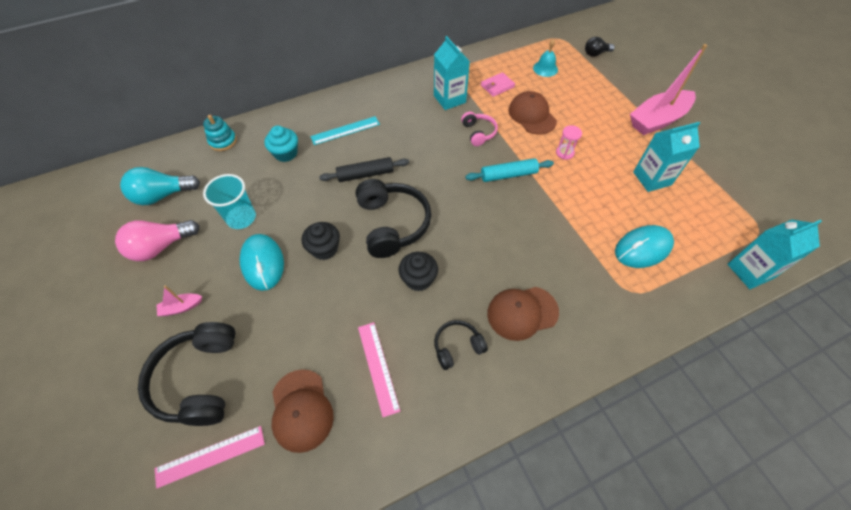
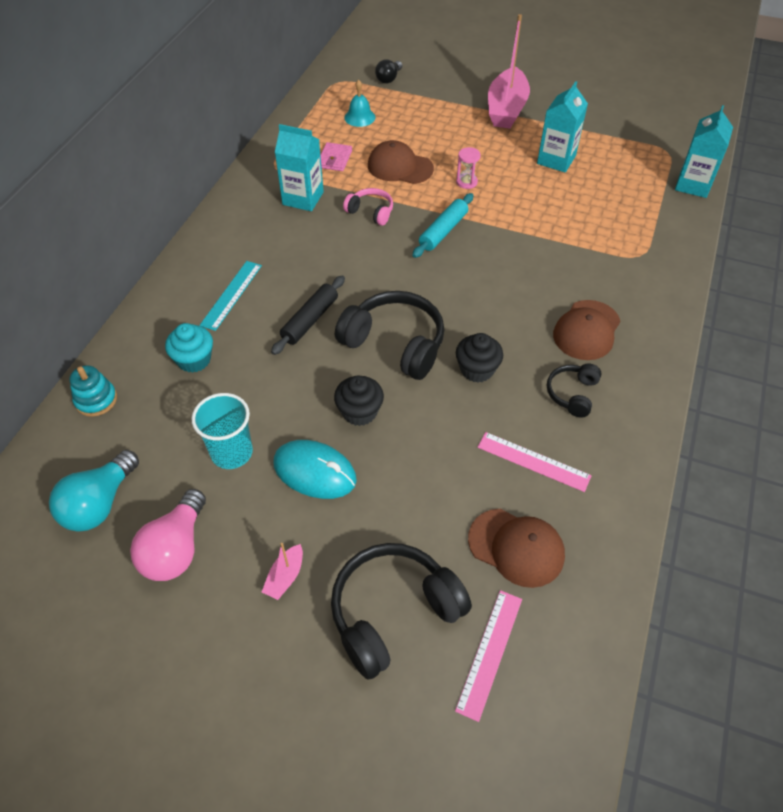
camera: 45 degrees left, 5 degrees down
(199, 379) = (393, 612): black headphones -> black headphones turned 105 degrees clockwise
(642, 248) = (611, 218): turquoise mouse -> none

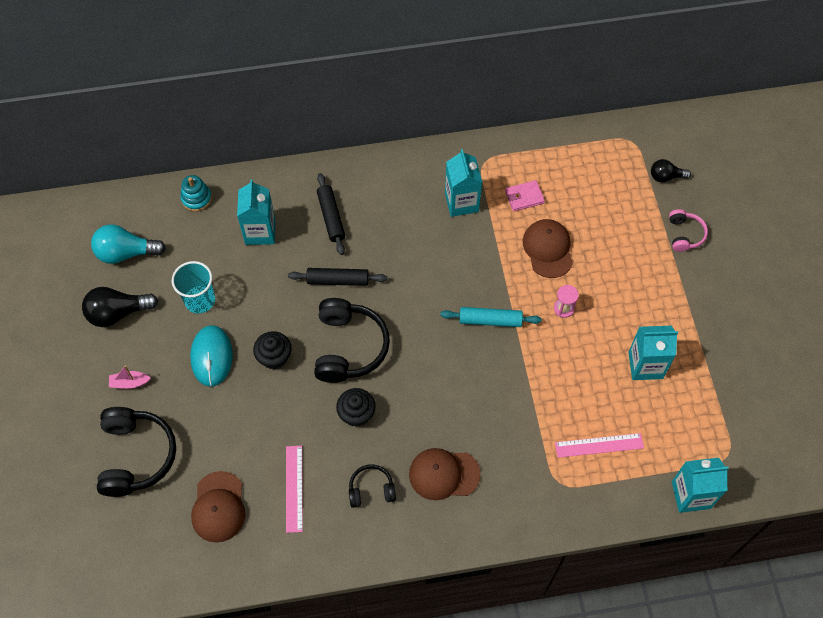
camera: 60 degrees right, 10 degrees up
(176, 549) = (118, 313): pink light bulb -> black light bulb
(194, 360) = (260, 232): turquoise cupcake -> turquoise carton
(232, 295) = (331, 217): turquoise ruler -> black rolling pin
(359, 117) = (593, 184): turquoise bell -> none
(371, 212) = (478, 257): pink headphones -> pink headphones (685, 234)
(393, 612) = (136, 456): black headphones -> black headphones turned 60 degrees clockwise
(489, 653) = (137, 523): pink ruler -> pink ruler (599, 445)
(506, 109) = (692, 292): pink boat -> none

